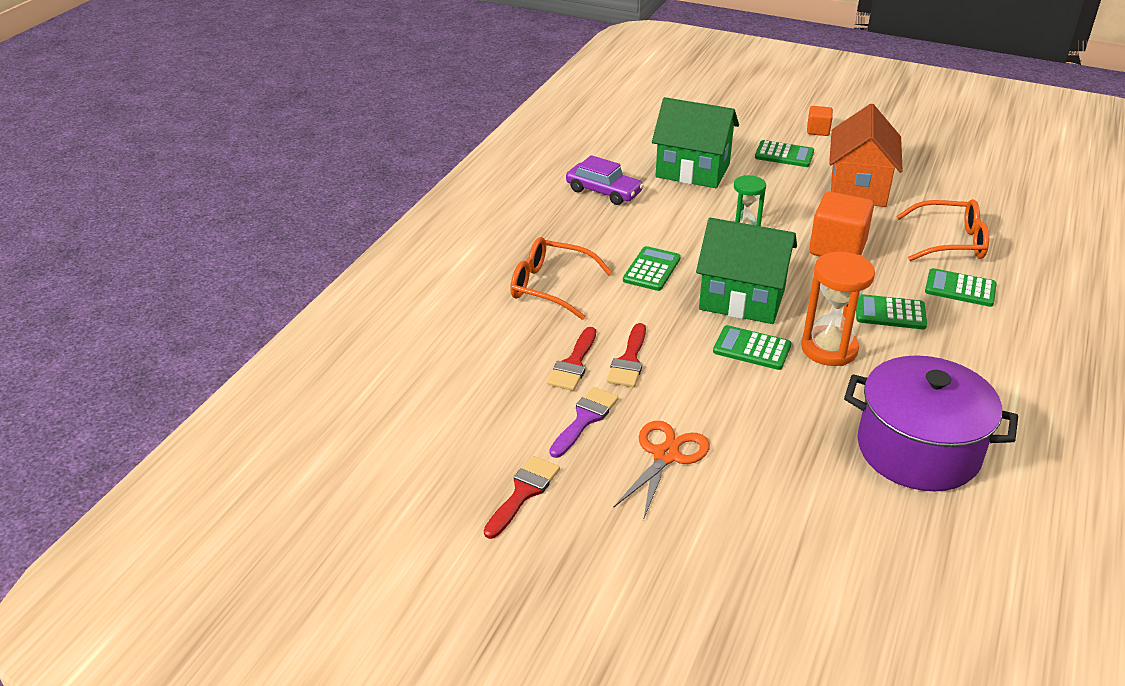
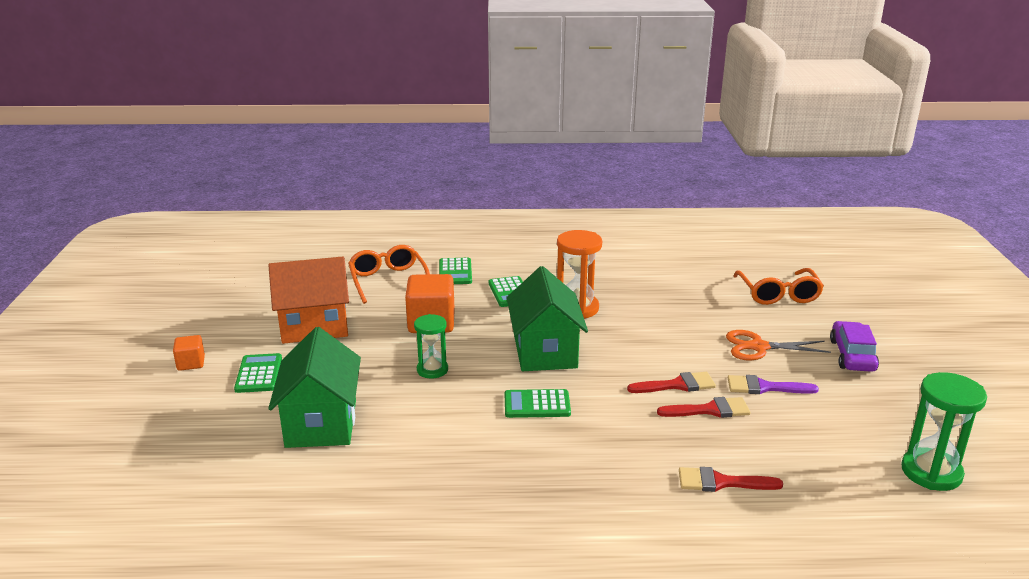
camera: 115 degrees left, 10 degrees down
(376, 460) = (931, 472): none -> green hourglass
(523, 493) = (864, 392): red brush -> red brush (721, 482)
(550, 286) = (615, 456): orange glasses -> orange glasses (778, 294)
(603, 191) = (403, 473): purple car -> purple car (852, 355)
(752, 348) = (607, 337): green calculator -> none
(918, 450) = (651, 270): purple pot -> none

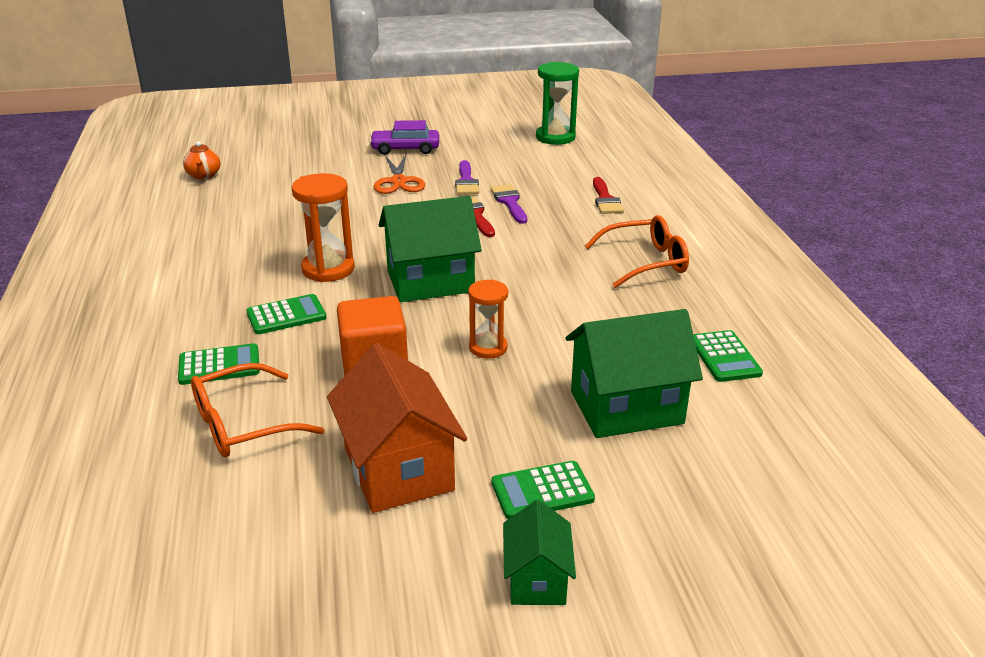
camera: 100 degrees left, 5 degrees up
(191, 363) = (537, 579): orange cube -> green house
(432, 370) = (488, 348): green hourglass -> orange hourglass
(537, 405) = (533, 279): green calculator -> green calculator (724, 357)
(710, 410) = (509, 202): red brush -> purple brush
(759, 256) = (204, 176): none -> orange teapot
(778, 294) = (293, 170): orange glasses -> orange glasses (645, 262)

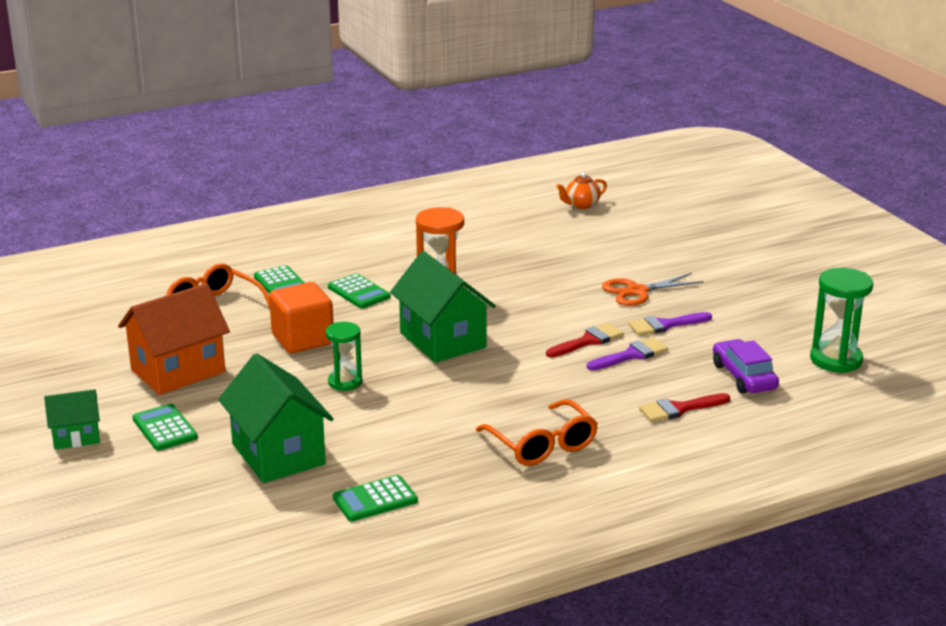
camera: 75 degrees right, 5 degrees down
(405, 149) = (722, 280): purple car -> purple car (744, 377)
(488, 348) = (345, 382): orange hourglass -> green hourglass

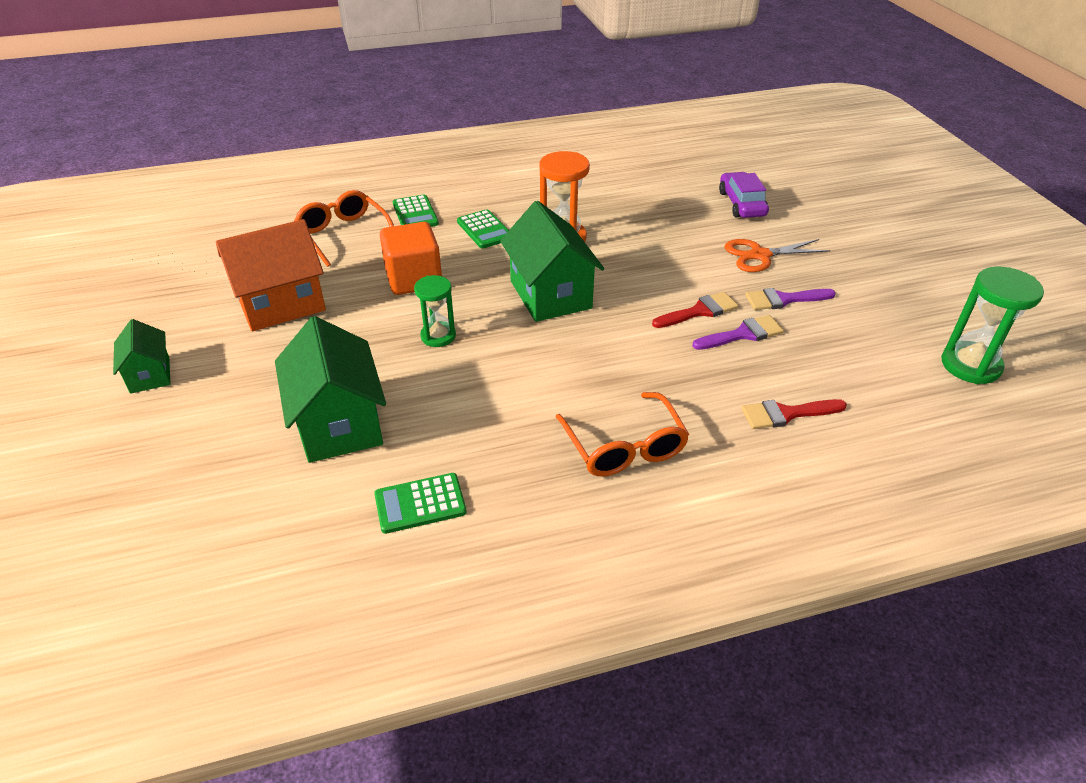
camera: 10 degrees right, 15 degrees up
(76, 437) = (150, 375): green house -> green house turned 75 degrees clockwise
(164, 428) = (239, 375): green calculator -> none
(581, 205) = (719, 154): orange teapot -> none
(744, 377) = (864, 377): purple car -> purple car (741, 204)

